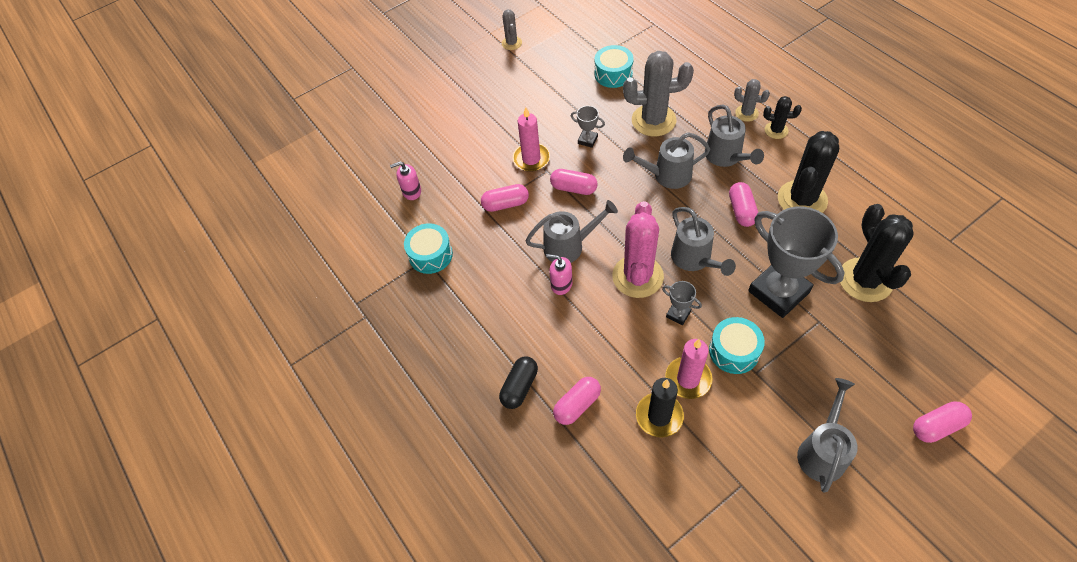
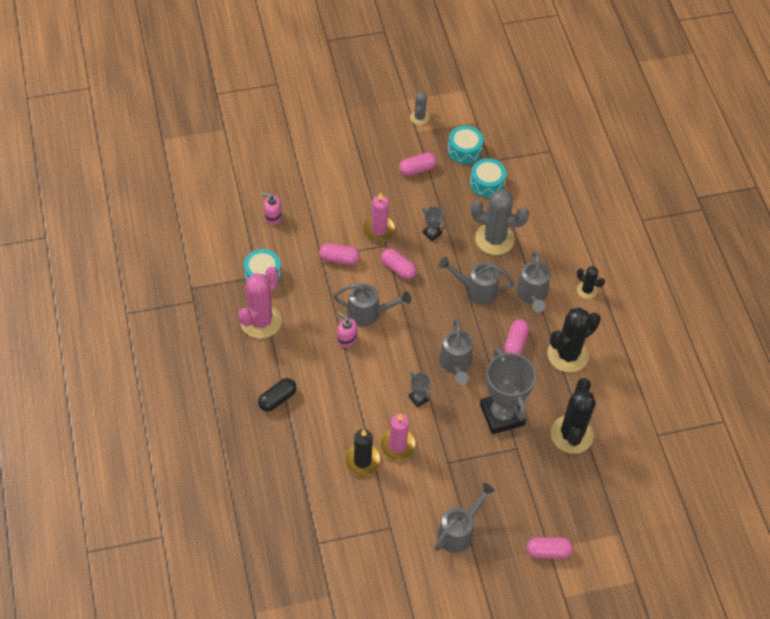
camera: 15 degrees right, 0 degrees up
(577, 405) = (310, 428): pink capsule -> pink capsule (417, 169)
(637, 276) = (406, 358): pink cactus -> pink cactus (261, 321)
(734, 351) = (442, 441): turquoise drum -> turquoise drum (464, 150)
(746, 113) = (573, 265): grey cactus -> none

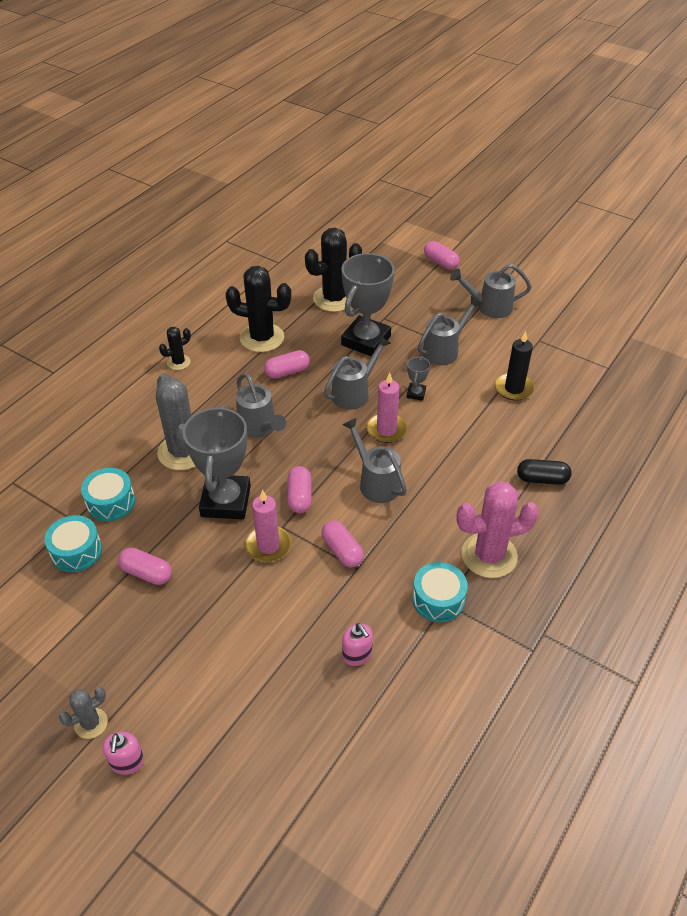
camera: 130 degrees left, 10 degrees down
(346, 339) = (423, 477): pink soap dispenser -> pink soap dispenser (127, 762)
(397, 445) = (473, 378): pink candle -> pink candle (386, 430)
(419, 117) = (58, 629): grey cactus -> grey cactus (91, 723)
(432, 233) = (226, 501): grey trophy -> grey trophy, size x2.35
(532, 295) = (223, 390): grey watering can -> grey watering can (444, 350)
(587, 290) = (178, 362): black cactus -> black cactus turned 60 degrees clockwise

